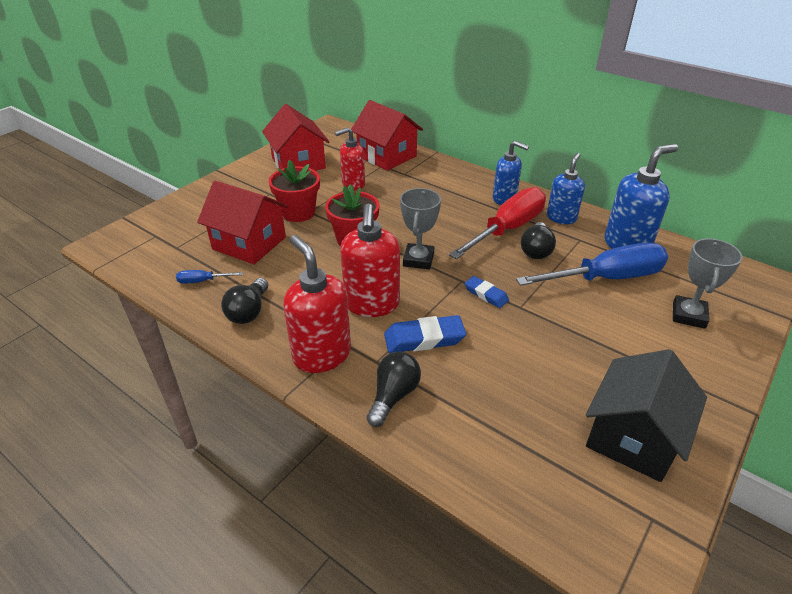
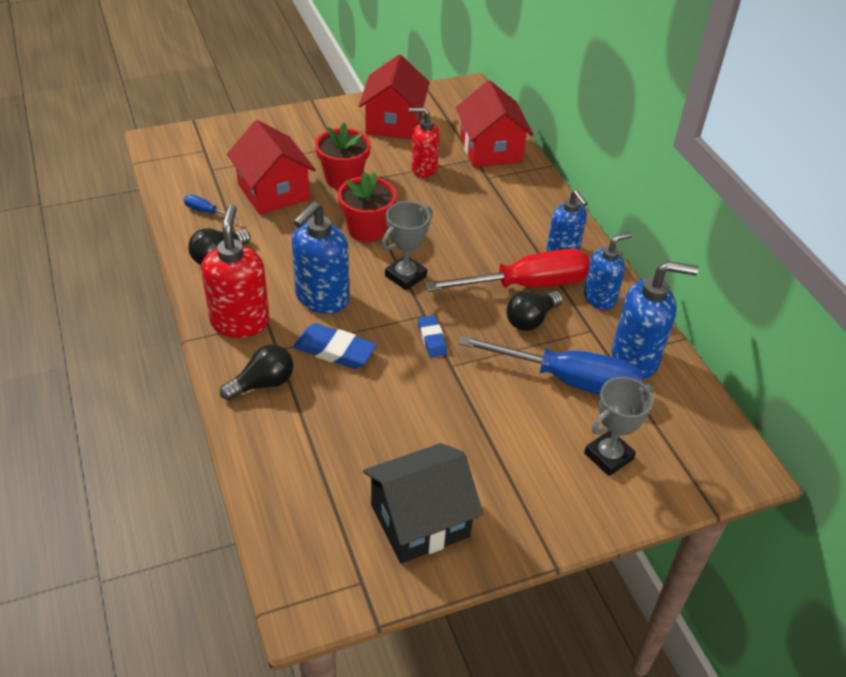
camera: 30 degrees right, 5 degrees up
(372, 304) = (322, 299): red soap dispenser -> blue soap dispenser

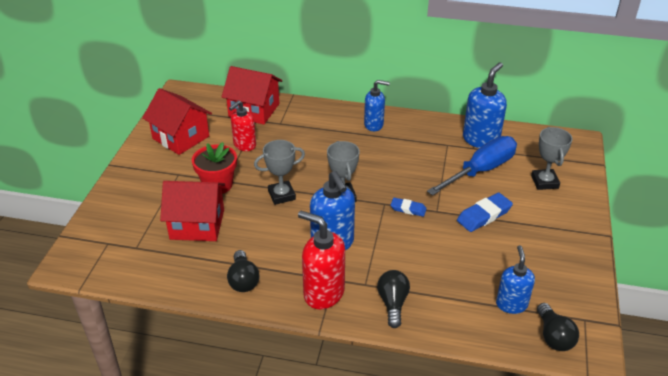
camera: 55 degrees left, 5 degrees down
(206, 212) = (185, 268): blue screwdriver -> none
(335, 350) = (387, 256): blue eraser -> blue eraser (484, 215)
(367, 229) = (281, 195): red flower pot -> grey trophy
(420, 520) = (551, 275): black house -> none
(526, 285) = (391, 151): red screwdriver -> none
(531, 320) = (422, 163): black light bulb -> black light bulb (553, 336)
(600, 298) = (424, 130): blue soap dispenser -> blue soap dispenser (511, 304)

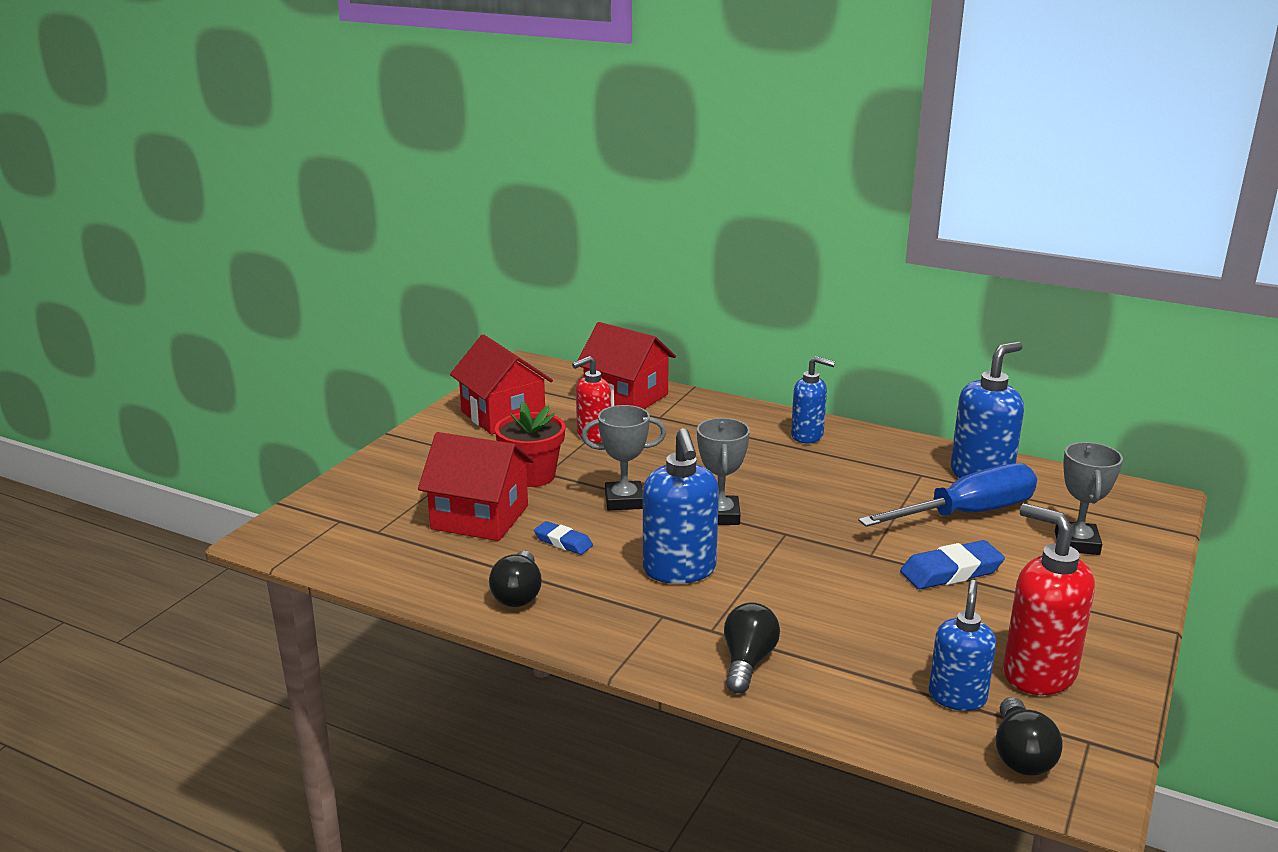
camera: 15 degrees right, 15 degrees down
(323, 293) = (637, 630): red soap dispenser -> red soap dispenser (1038, 673)
(408, 209) = (822, 545): blue eraser -> blue eraser (563, 542)

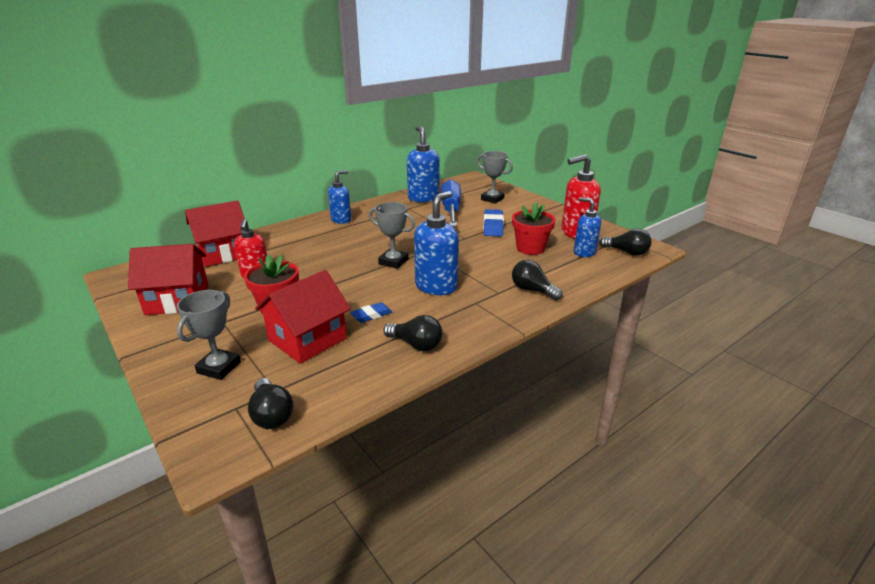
camera: 65 degrees left, 5 degrees up
(338, 543) = (271, 415): none -> black light bulb
(624, 501) = (346, 284): grey trophy -> grey trophy (219, 367)
(679, 570) = (436, 286): blue soap dispenser -> blue soap dispenser turned 75 degrees counterclockwise
(904, 630) = (530, 248): none -> red flower pot

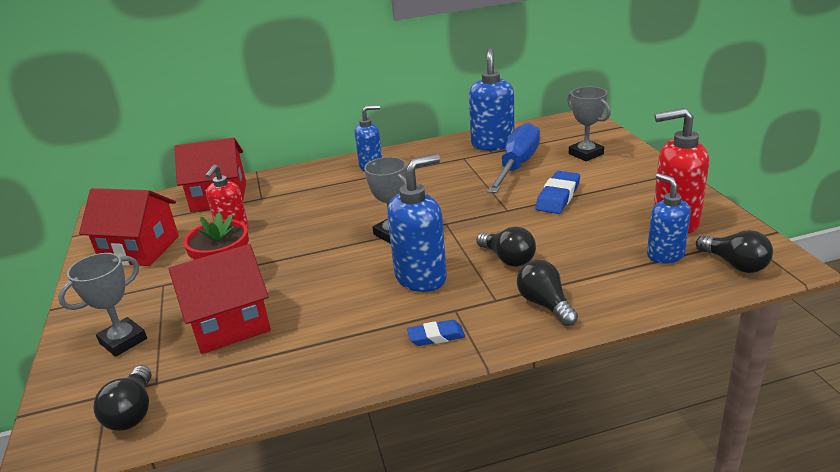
camera: 25 degrees right, 0 degrees up
(371, 315) = (318, 304): blue eraser -> blue eraser (436, 336)
(416, 344) = (341, 356): black light bulb -> black light bulb (508, 259)
(530, 248) = (587, 238): red flower pot -> none

